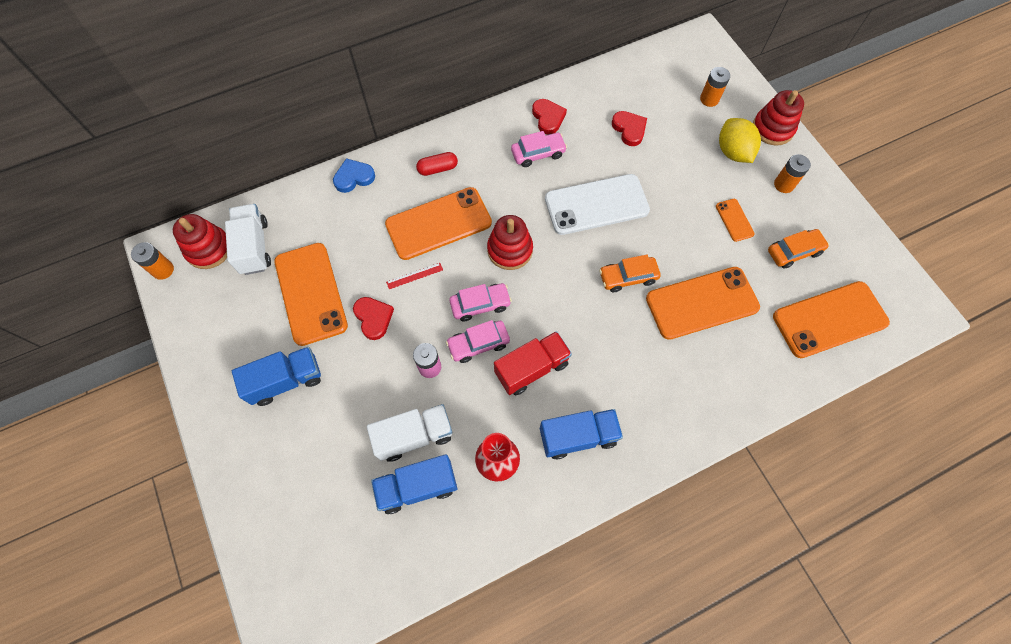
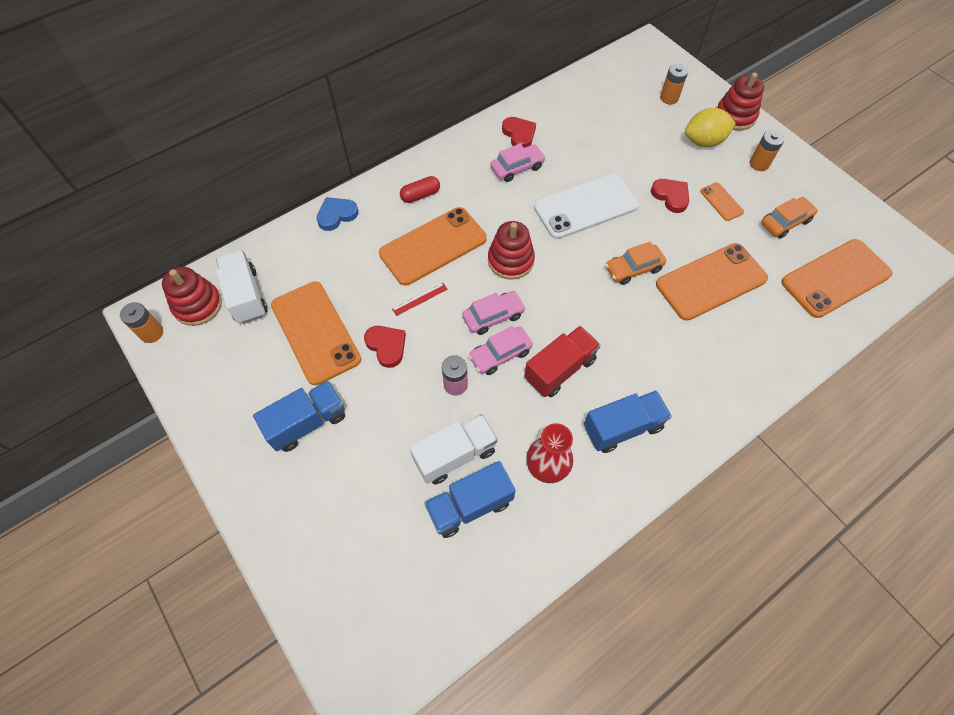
camera: 10 degrees left, 5 degrees down
(629, 129) = (600, 134): red heart -> red heart (671, 196)
(733, 152) = (703, 141): yellow lemon -> yellow lemon turned 75 degrees counterclockwise

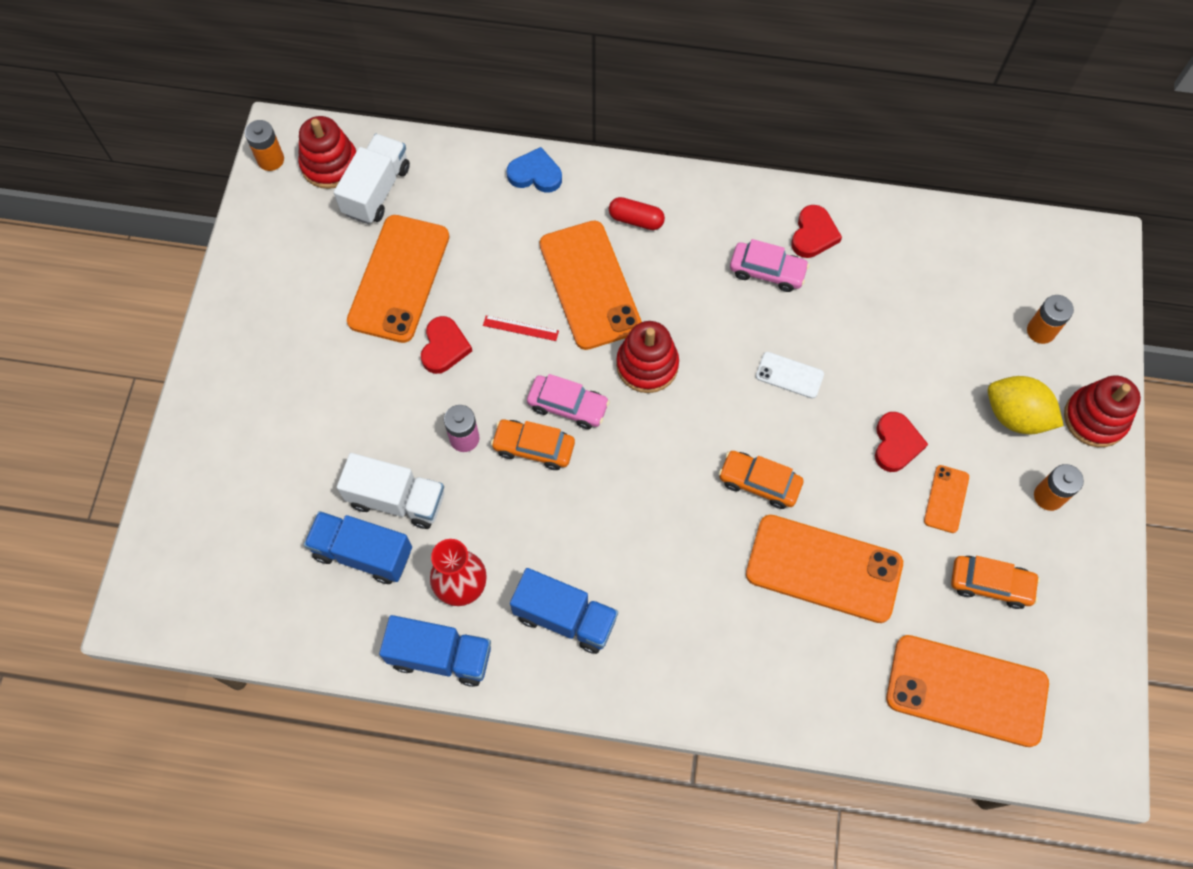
camera: 45 degrees right, 5 degrees up
(307, 423) = (311, 357): blue truck -> blue truck (440, 656)
(433, 246) = (590, 285): orange phone -> orange phone turned 60 degrees clockwise
(500, 354) = (534, 448): pink car -> orange car
(560, 369) = (571, 512): red truck -> none
(586, 206) = (789, 375): white phone -> white phone, size x0.46

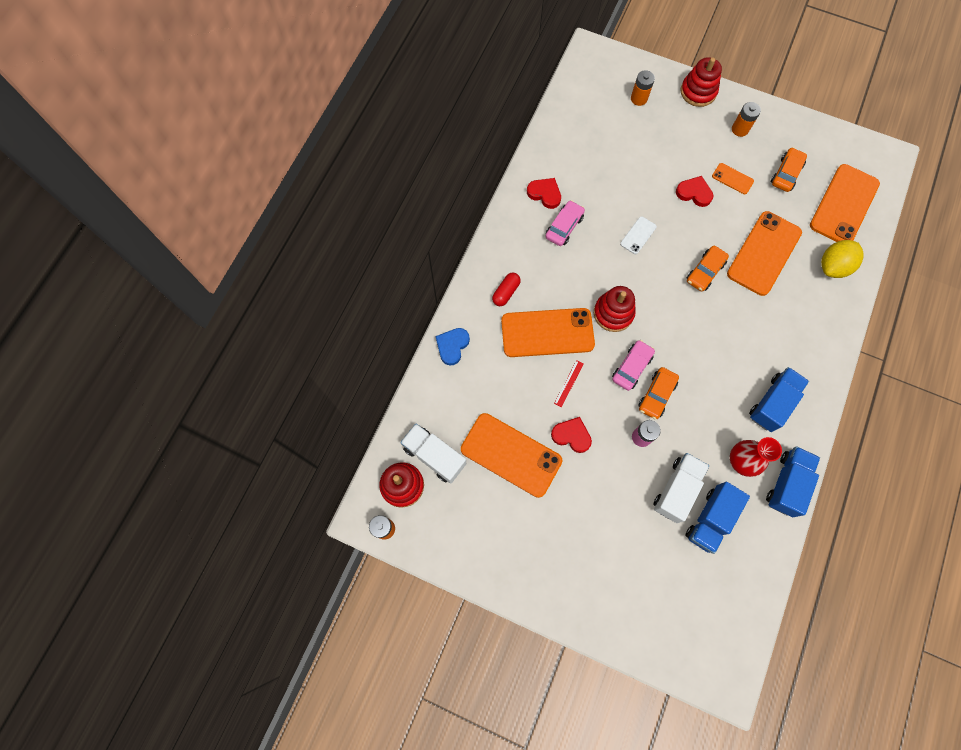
camera: 75 degrees left, 5 degrees up
(1015, 416) = (688, 128): yellow lemon -> yellow lemon (833, 266)

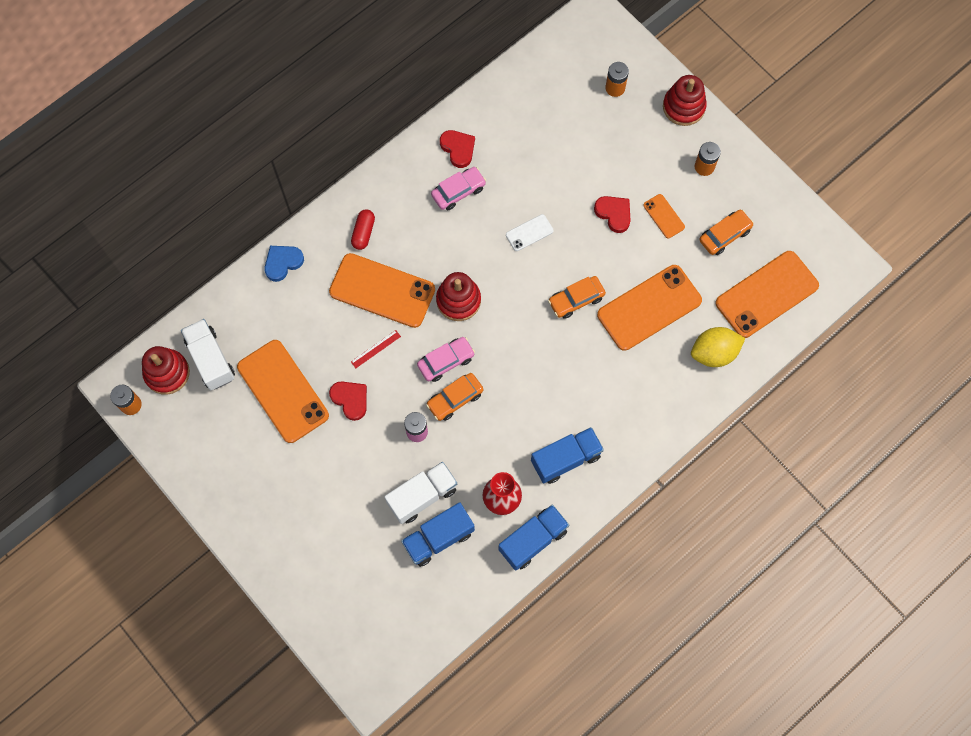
camera: 25 degrees right, 0 degrees up
(506, 292) = (363, 233): red capsule -> red capsule turned 45 degrees counterclockwise

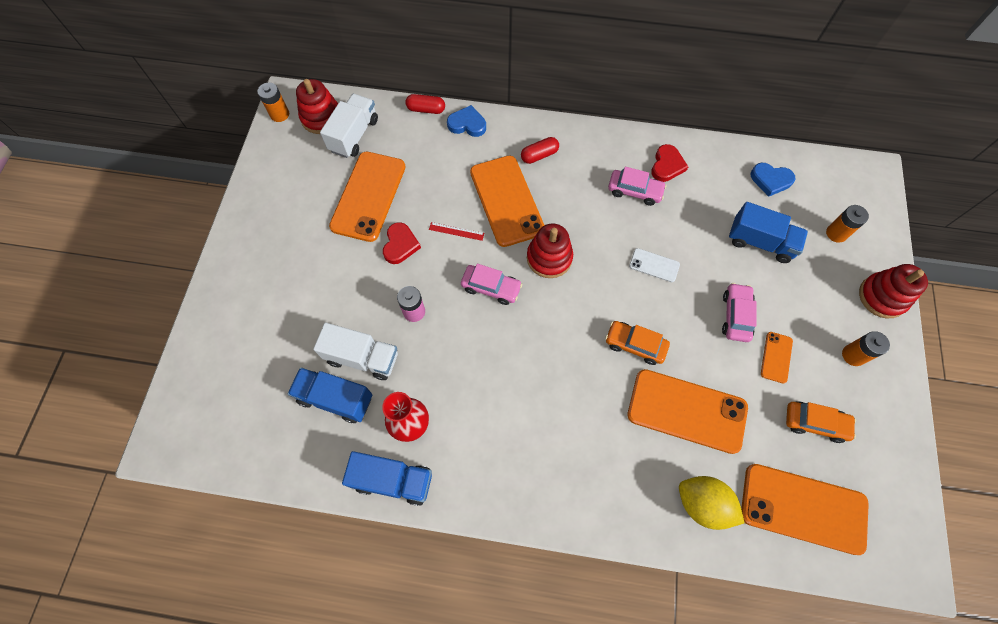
camera: 50 degrees right, 5 degrees down
(237, 283) = (426, 109): none -> red capsule
(455, 399) = (465, 318): orange car -> none
(536, 89) = (770, 180): none -> blue heart
(566, 459) = (489, 449): blue truck -> blue truck (760, 242)
(614, 214) = (736, 316): red heart -> pink car

